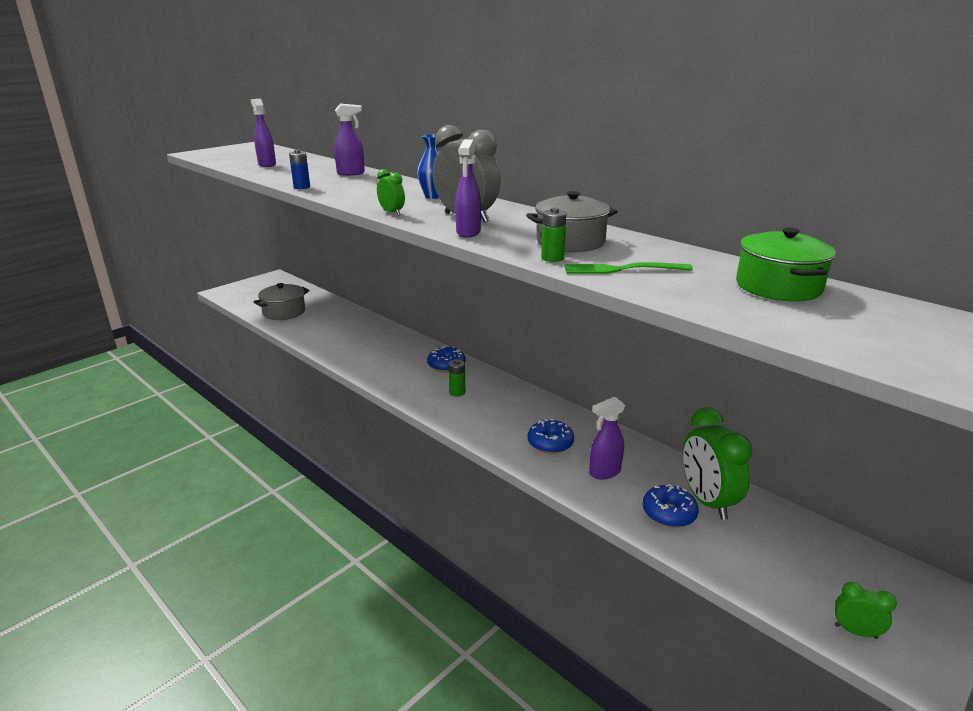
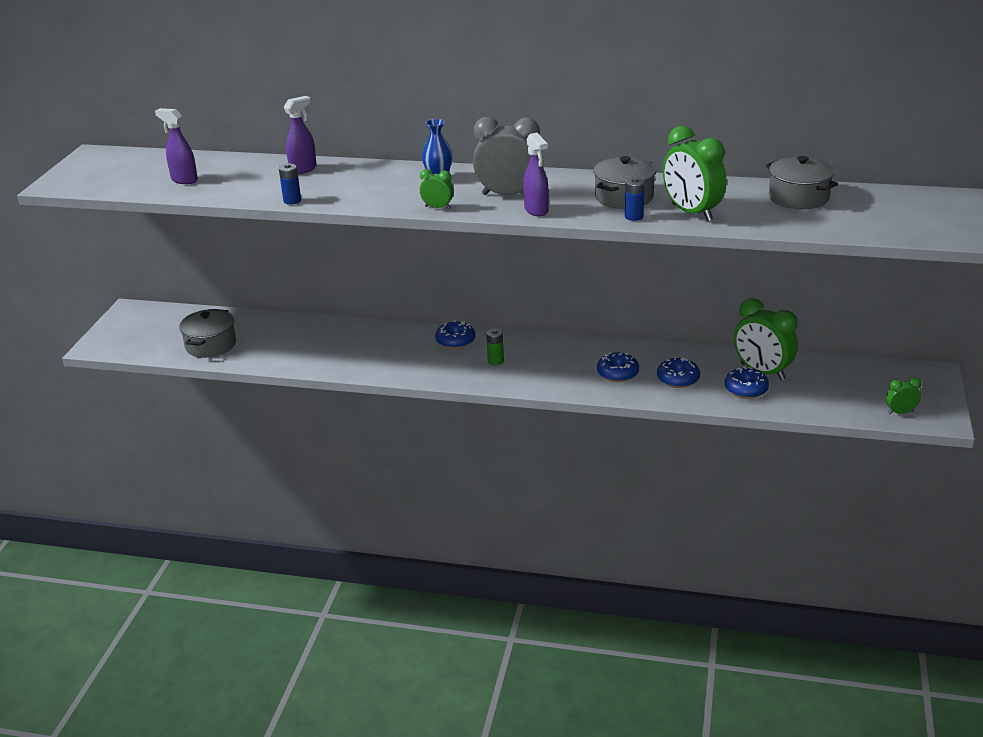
camera: 30 degrees left, 5 degrees up
(552, 258) = (634, 217): green battery -> blue battery
(604, 472) = (678, 379): purple spray bottle -> blue donut
(621, 269) = (691, 213): green fork -> green clock
(778, 287) = (798, 197): green pot -> grey pot

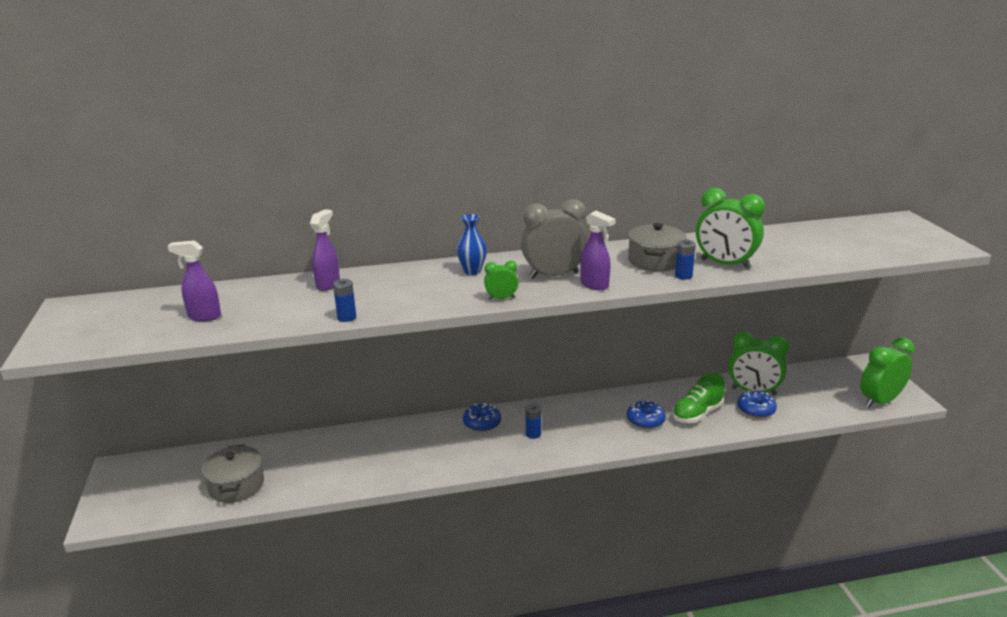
camera: 25 degrees left, 5 degrees down
(495, 361) = (533, 434): green battery -> blue battery
(678, 379) = (697, 413): blue donut -> green shoe
(798, 197) = (788, 238): grey pot -> none
(900, 412) = (880, 401): green clock -> green clock, size x2.04

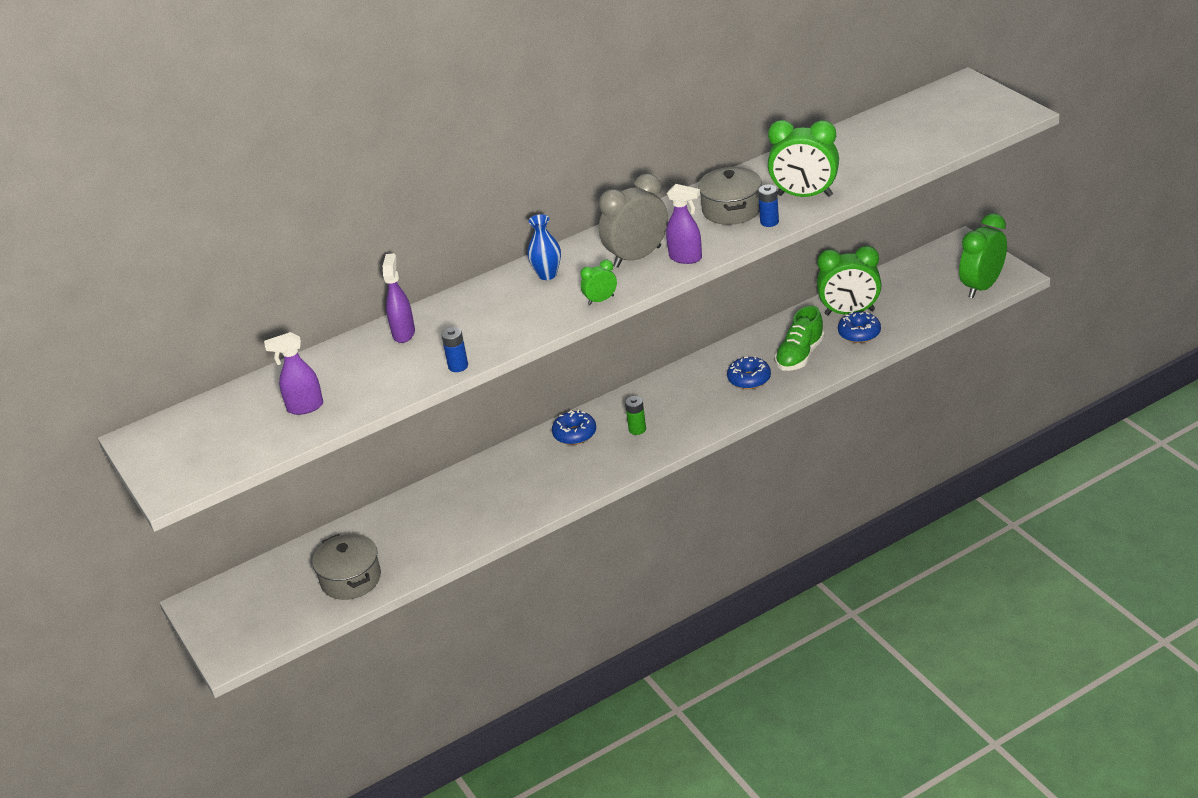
camera: 15 degrees left, 10 degrees up
(533, 434) = (637, 429): blue battery -> green battery

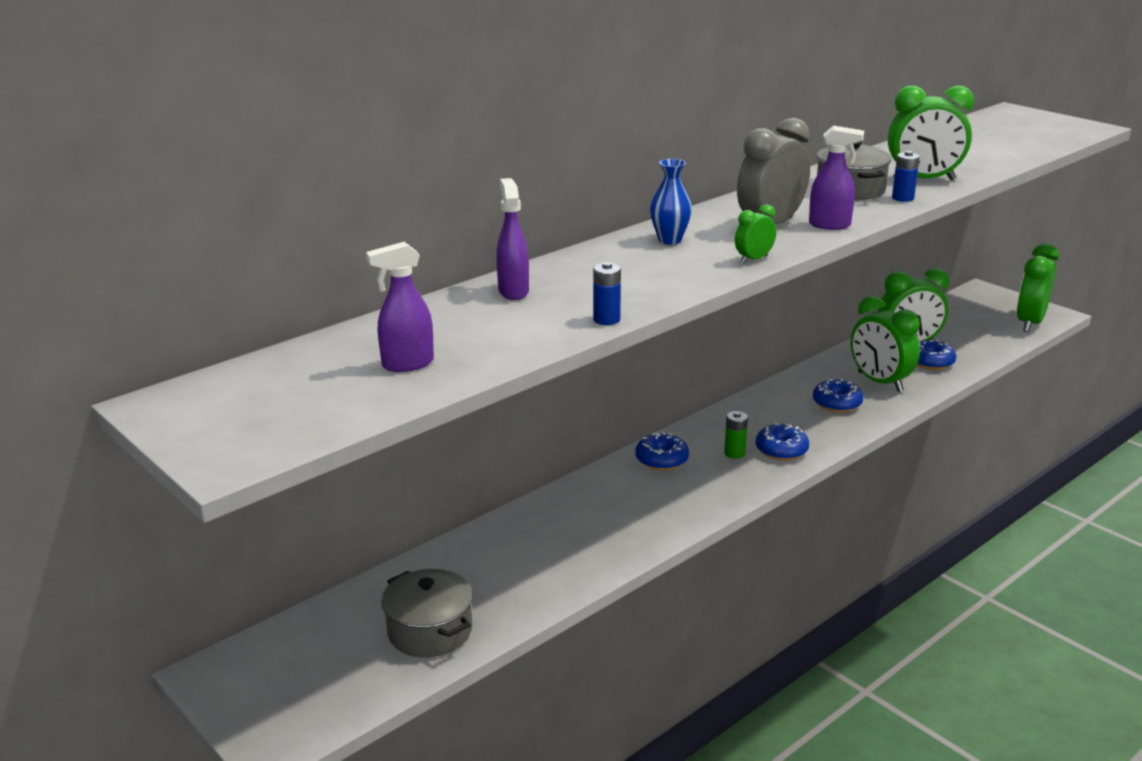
camera: 15 degrees left, 10 degrees down
(677, 428) = (781, 450): none -> blue donut
(800, 355) = (879, 382): green shoe -> green clock

